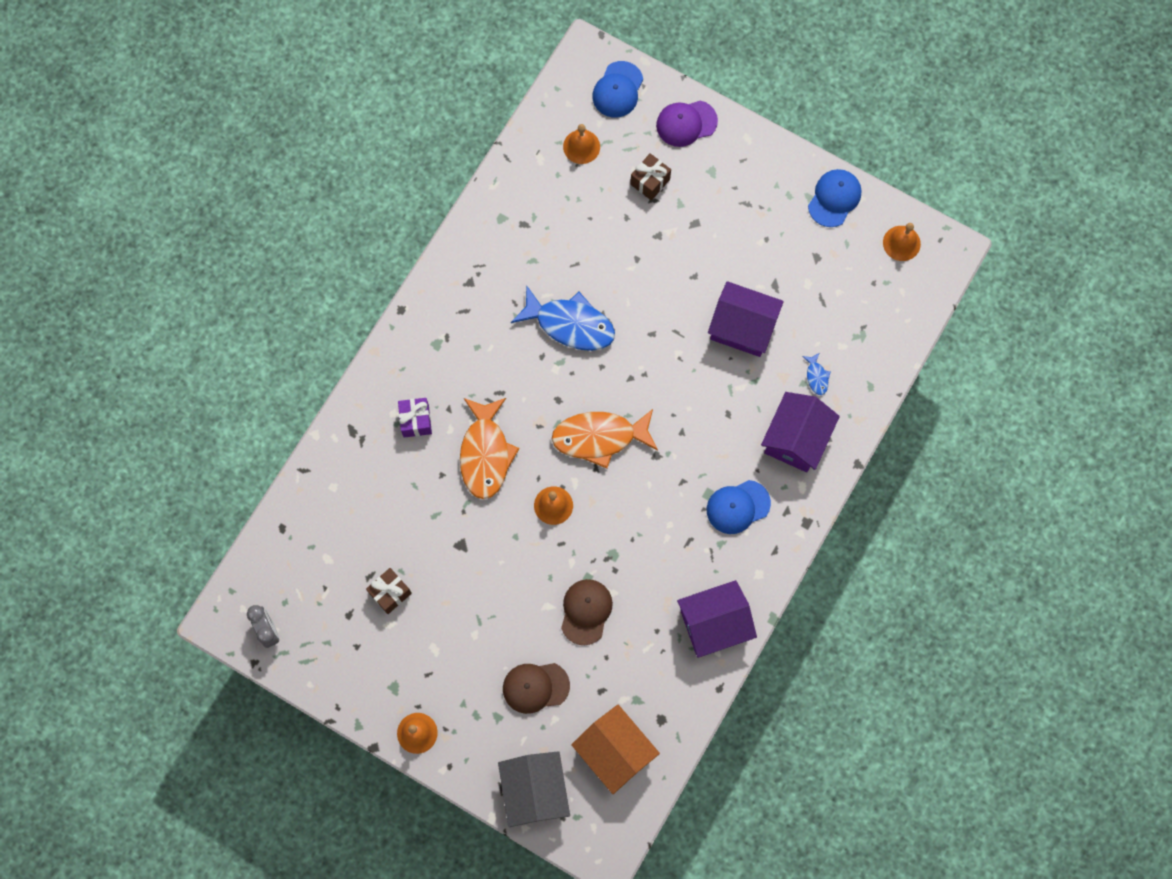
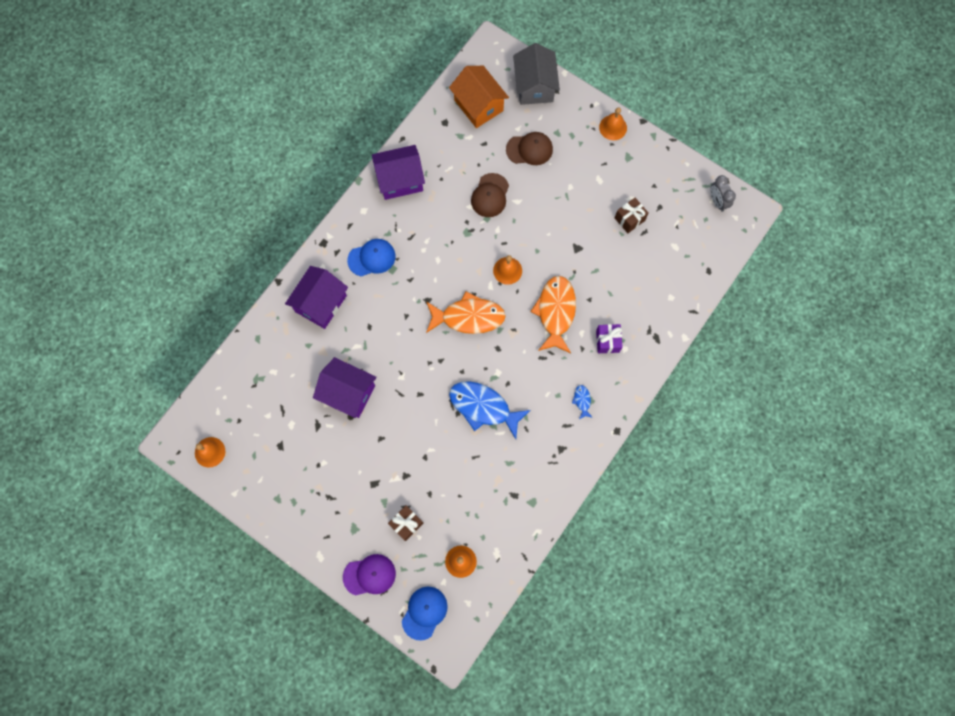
camera: 175 degrees left, 0 degrees up
(816, 377) = (297, 349): blue fish -> blue fish (582, 401)
(834, 198) = (256, 495): blue cap -> none

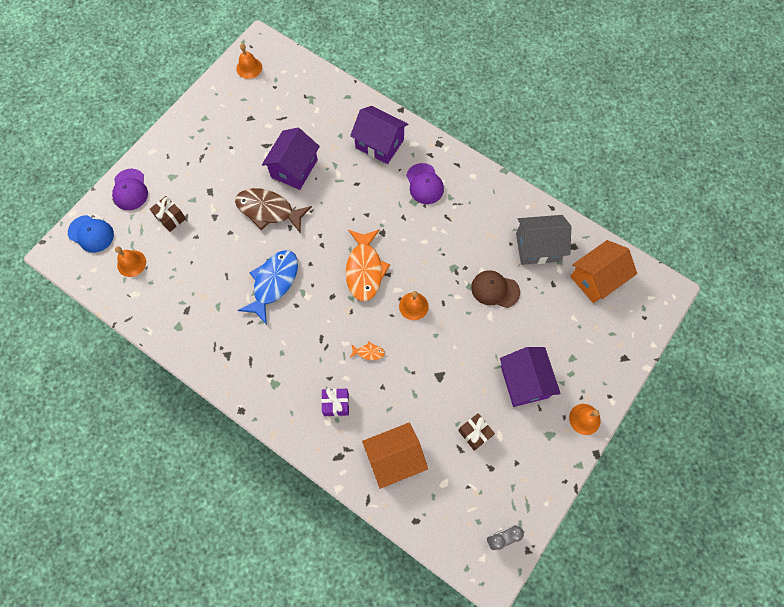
camera: 90 degrees right, 5 degrees down
(372, 258) = (424, 184): blue cap -> purple cap
(399, 417) = (268, 210): none -> brown fish
(400, 180) = (507, 206): purple house -> purple house (524, 382)
(529, 149) = (550, 329): brown cap -> none
(534, 86) = (626, 335): grey house -> grey house (538, 247)
(555, 312) = (368, 352): orange fish -> orange fish, size x0.42
(582, 401) = (274, 376): blue fish -> none
(655, 288) = (394, 458): none -> orange house

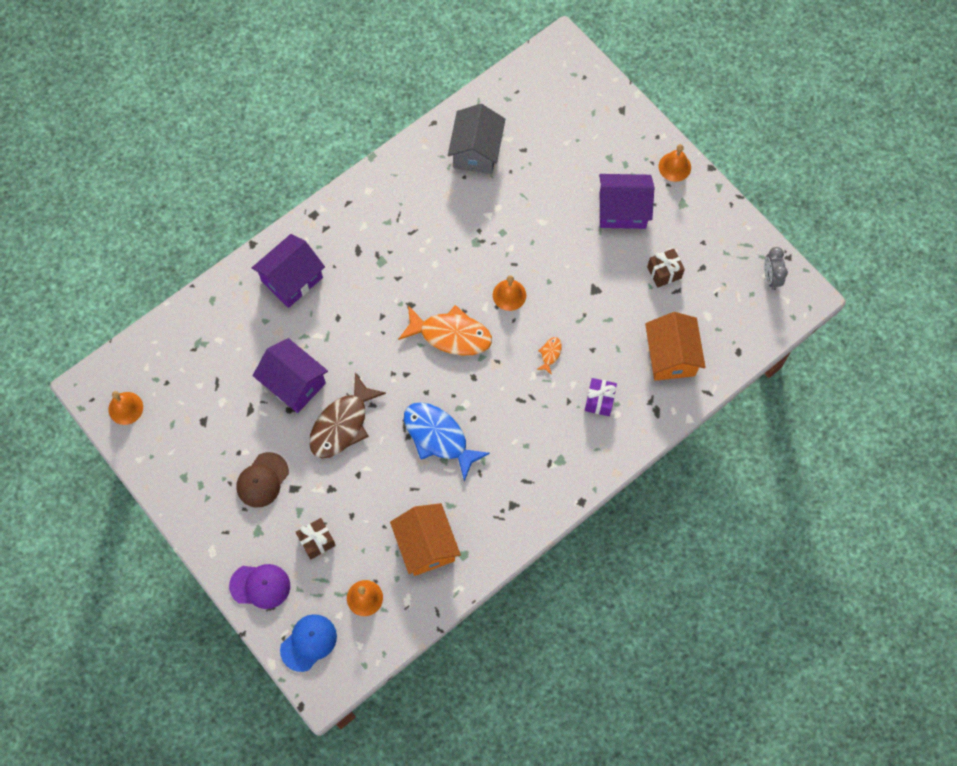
camera: 75 degrees left, 0 degrees up
(424, 184) = (362, 244): purple cap -> none
(495, 289) = (513, 208): brown cap -> brown cap (262, 480)
(596, 279) = (529, 106): orange house -> orange house (426, 545)

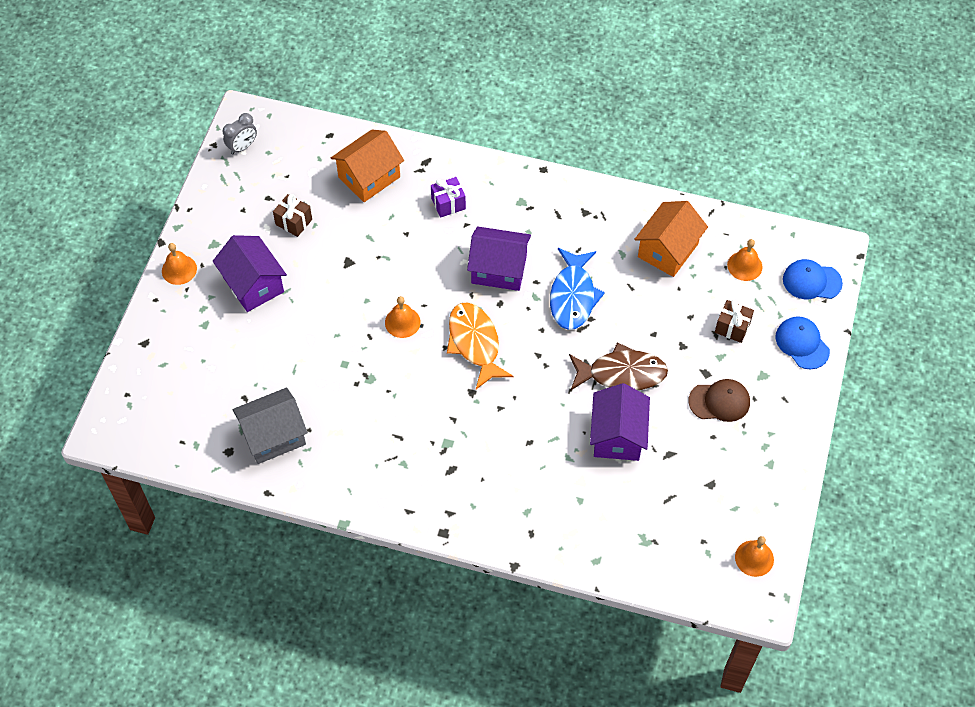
camera: 125 degrees left, 10 degrees down
(260, 586) = (802, 343): purple cap -> blue cap
(292, 279) = (522, 505): purple house -> purple house (499, 269)
(550, 354) = (434, 260): orange fish -> none

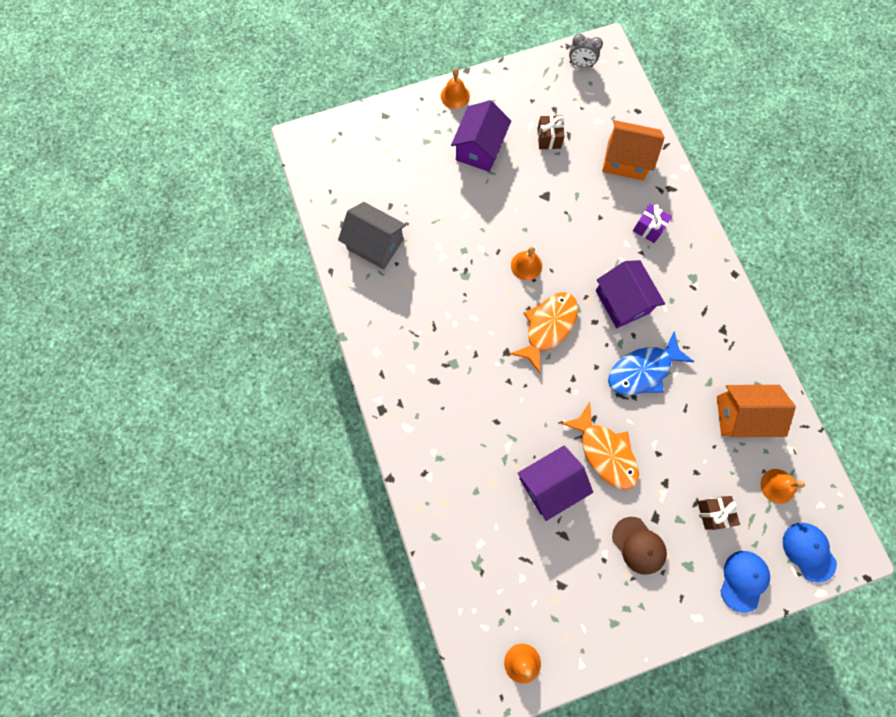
camera: 55 degrees right, 15 degrees up
(621, 373) = (605, 452): brown fish -> orange fish

